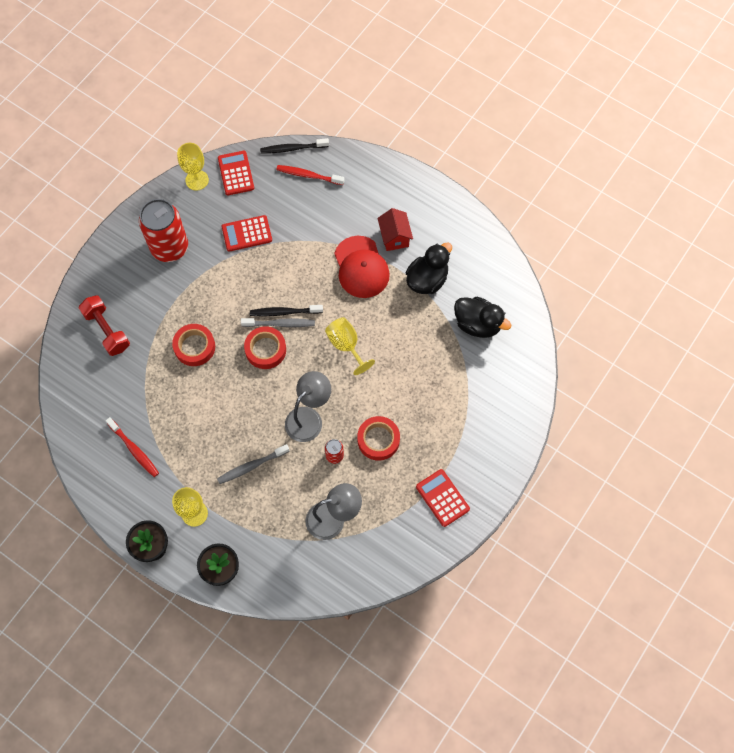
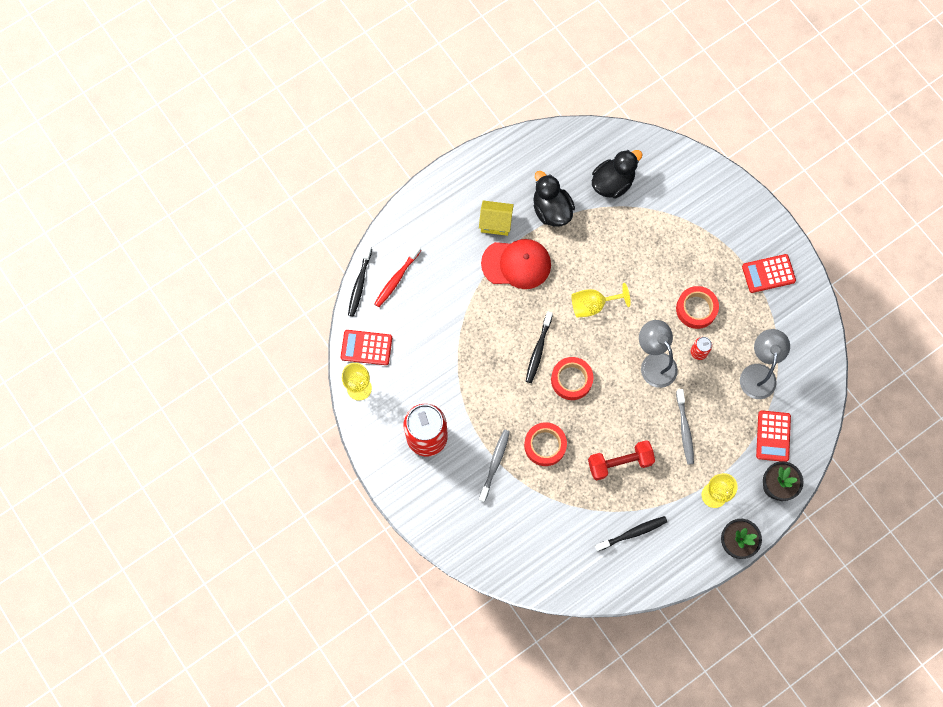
camera: 70 degrees left, 5 degrees up
(107, 330) = (497, 525): red dumbbell -> red dumbbell (620, 463)
(134, 449) = (632, 533): red toothbrush -> black toothbrush
(247, 233) = (439, 358): red calculator -> red calculator (773, 436)
(280, 324) = (549, 358): grey toothbrush -> grey toothbrush (495, 464)
(394, 237) = (495, 223): red house -> yellow house

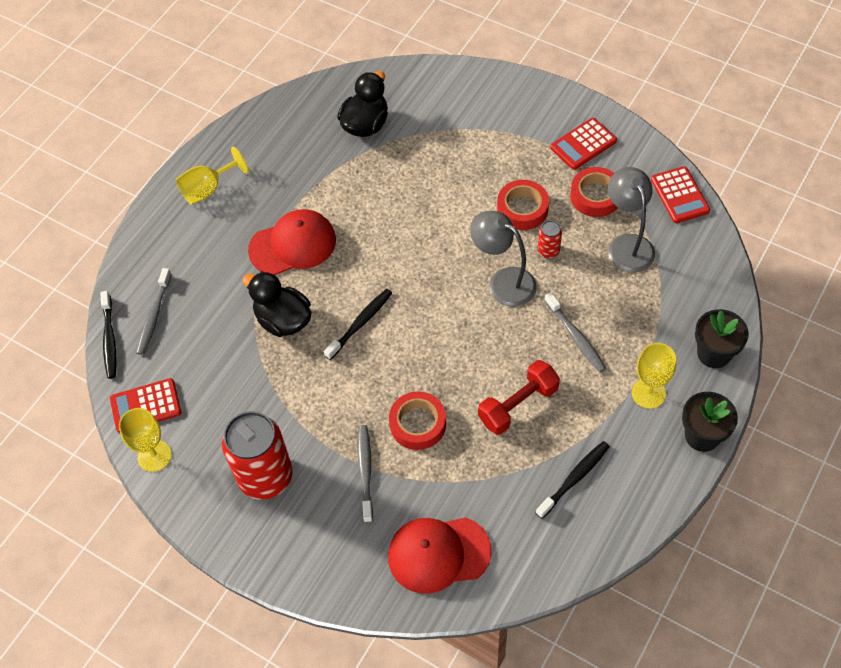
camera: 20 degrees left, 15 degrees down
(396, 279) = (154, 316): red toothbrush -> grey toothbrush
(495, 223) = (249, 213): yellow house -> none
(518, 544) = (438, 554): none -> red cap
(538, 350) = (360, 323): black toothbrush -> black toothbrush turned 135 degrees counterclockwise
(551, 210) = (308, 176): black duck -> black duck (283, 320)
(571, 380) = (415, 339): red tape -> red tape (595, 196)
(593, 305) = (402, 251): yellow goblet -> yellow goblet (208, 189)
(773, 436) = (680, 302): red calculator -> red calculator (679, 195)

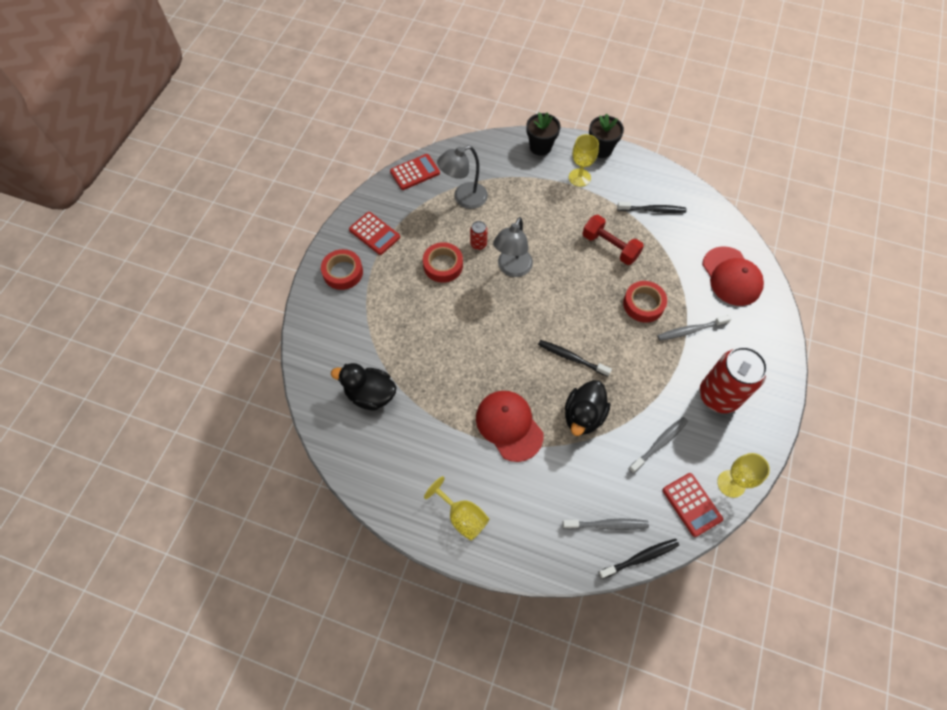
camera: 105 degrees left, 5 degrees up
(574, 478) = (652, 210): black toothbrush -> black toothbrush turned 150 degrees clockwise
(575, 337) = (547, 220): grey toothbrush -> grey toothbrush (659, 444)
(595, 196) = (423, 221): red tape -> red tape (343, 272)

